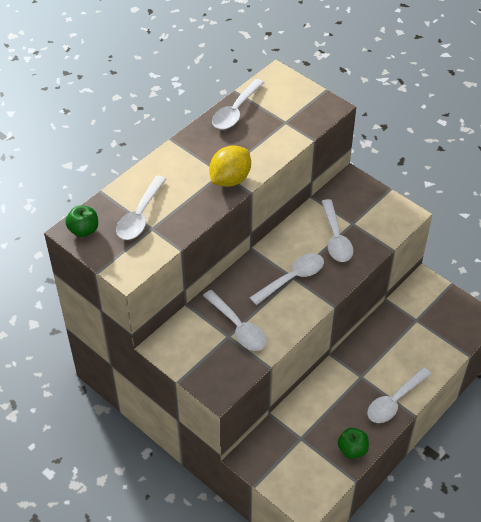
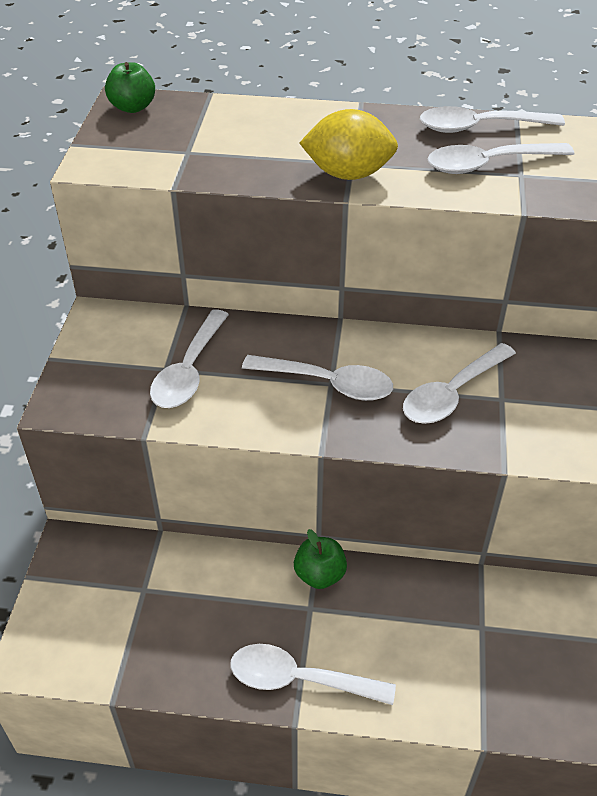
camera: 55 degrees right, 5 degrees down
(140, 216) = (199, 134): white spoon -> white spoon (488, 164)
(352, 449) = (167, 667): green apple -> green apple (320, 575)

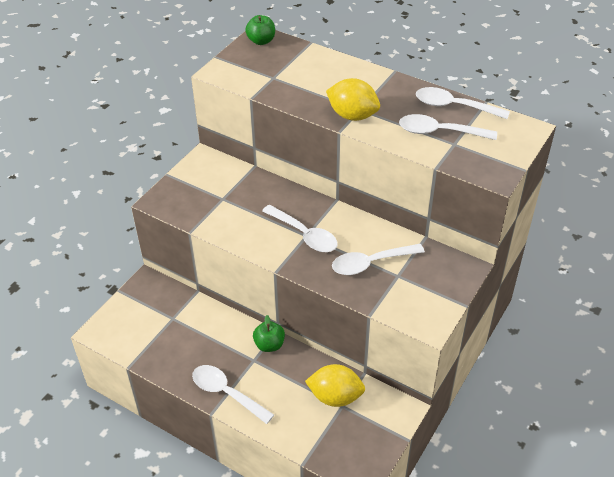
camera: 25 degrees right, 0 degrees up
(189, 371) = (234, 204): white spoon -> none
(464, 617) = (335, 397): none -> yellow lemon

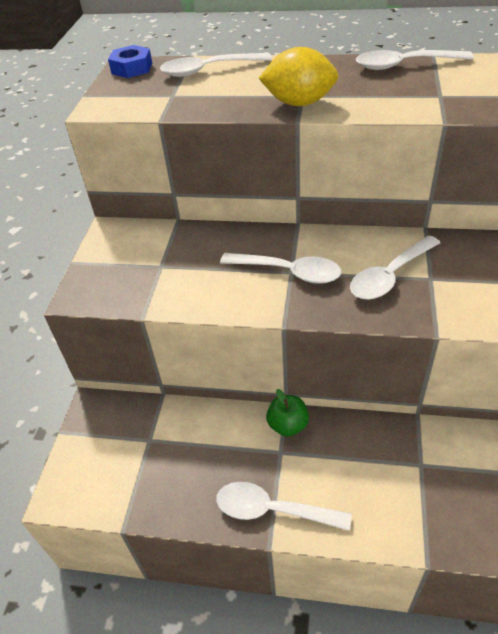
camera: 20 degrees left, 0 degrees up
(261, 41) = (132, 68): green apple -> blue nut
(335, 397) = (405, 457): yellow lemon -> none
(439, 132) = (412, 90): white spoon -> white spoon (208, 70)

